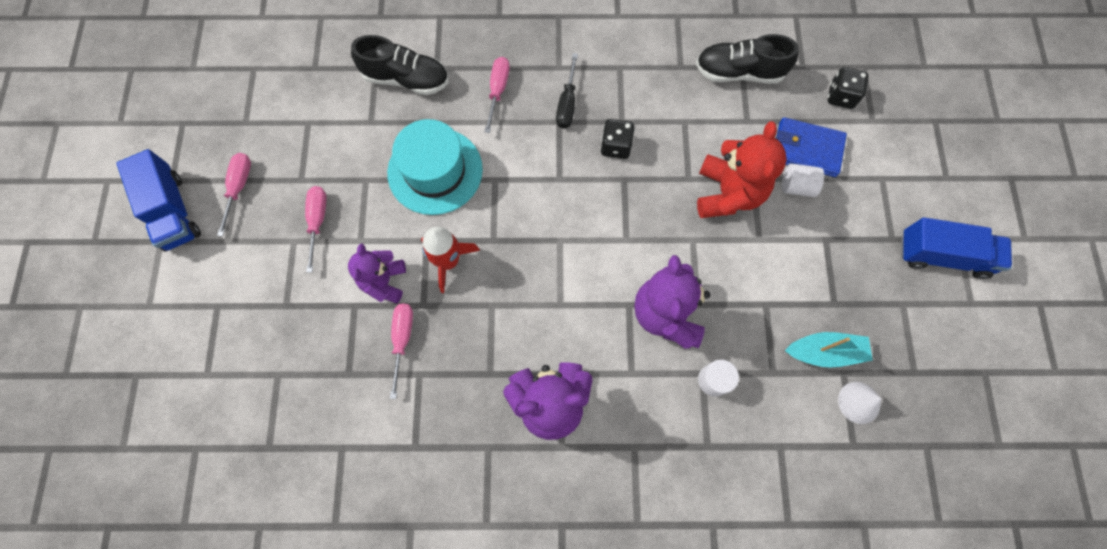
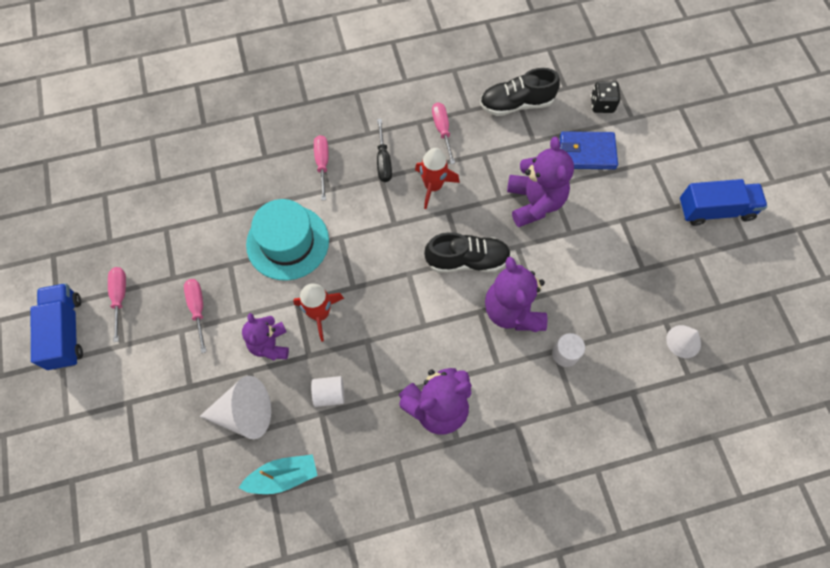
camera: 15 degrees left, 5 degrees down
(173, 211) = (66, 332): blue truck -> blue truck turned 150 degrees counterclockwise
(336, 351) = (244, 413): none -> white cone
(402, 340) = (299, 388): pink screwdriver -> pink screwdriver (442, 130)
(406, 79) = (241, 172): black shoe -> black shoe (467, 260)
(615, 146) = (433, 186): black dice -> red rocket
(727, 193) = (534, 202): red teddy bear -> purple teddy bear
(797, 186) = (587, 183): white cylinder -> white cylinder (329, 394)
(824, 352) = (646, 308): turquoise boat -> turquoise boat (283, 476)

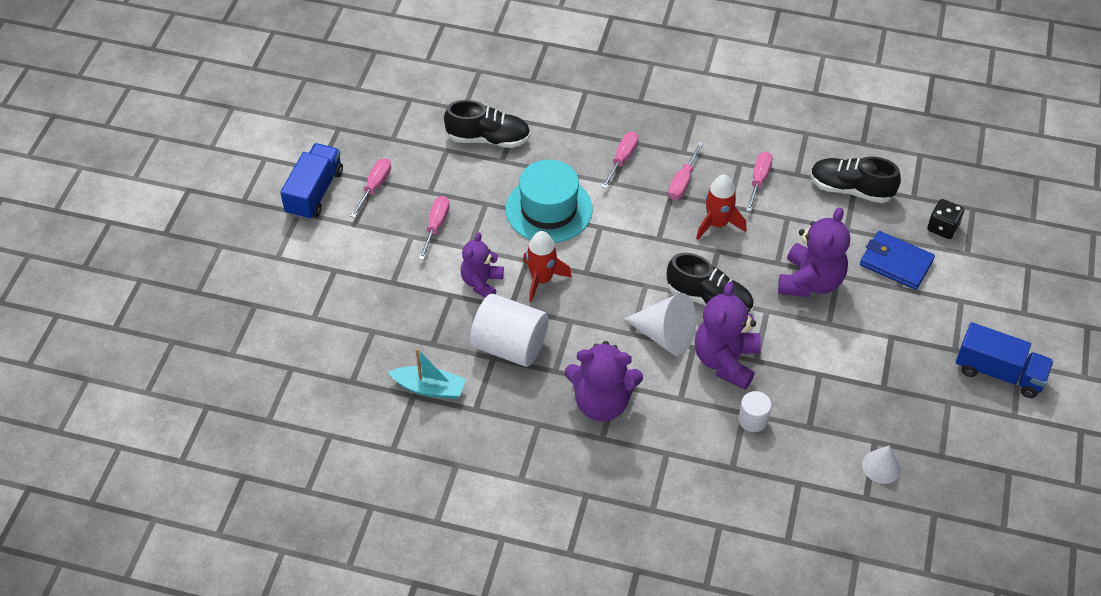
camera: 30 degrees right, 15 degrees down
(197, 199) = (488, 139): none -> black shoe
(244, 413) = (426, 325): white cone -> white cone (665, 335)
(329, 394) = (510, 346): white cylinder -> white cylinder, size x2.00
(383, 161) = (682, 182): black screwdriver -> pink screwdriver

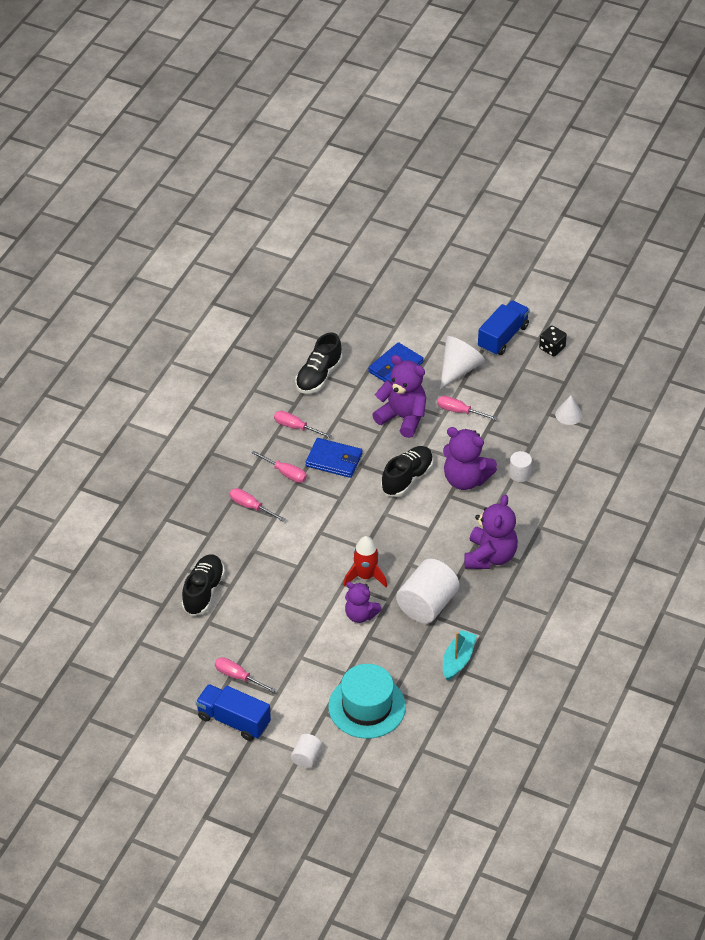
camera: 80 degrees left, 5 degrees down
(271, 262) = (306, 757): none -> white cylinder
(436, 226) = (293, 638): pink screwdriver -> pink screwdriver (459, 411)
(549, 209) = (293, 562): turquoise hat -> turquoise hat (367, 706)
(665, 335) = (435, 510): white cone -> white cone (459, 369)
(717, 224) = (334, 460): red rocket -> blue wallet
(942, 228) = (368, 334): black dice -> black dice (552, 348)

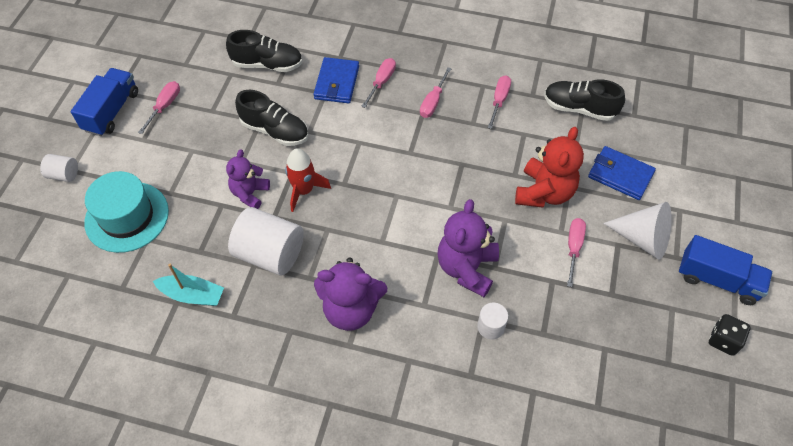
camera: 80 degrees right, 10 degrees up
(334, 460) = (462, 139): blue wallet -> blue wallet (337, 83)
(402, 418) = (544, 192): purple teddy bear -> red teddy bear
(407, 478) = (453, 209): black shoe -> black shoe (275, 131)
(568, 414) = (612, 375): white cone -> none

